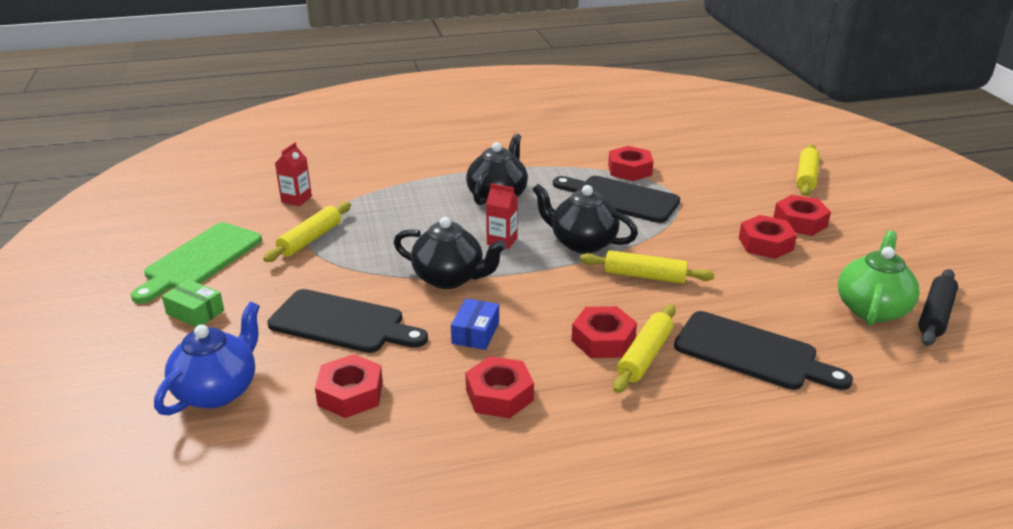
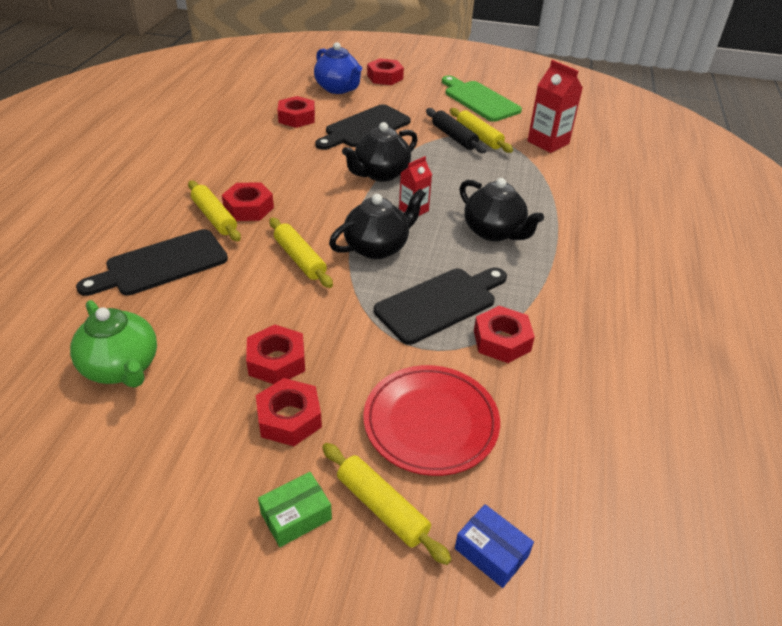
camera: 115 degrees right, 10 degrees up
(195, 312) = (418, 92): green box -> green box (296, 516)
(296, 199) = (548, 142): red carton -> red carton, size x1.62
(475, 333) = (308, 165): blue box -> blue box (491, 552)
(499, 395) = (244, 156): red nut -> red nut (385, 77)
(645, 276) = (300, 259): yellow rolling pin -> yellow rolling pin turned 75 degrees counterclockwise
(732, 177) = (430, 423): none -> red plate
(935, 315) = (65, 406): black rolling pin -> black rolling pin (454, 137)

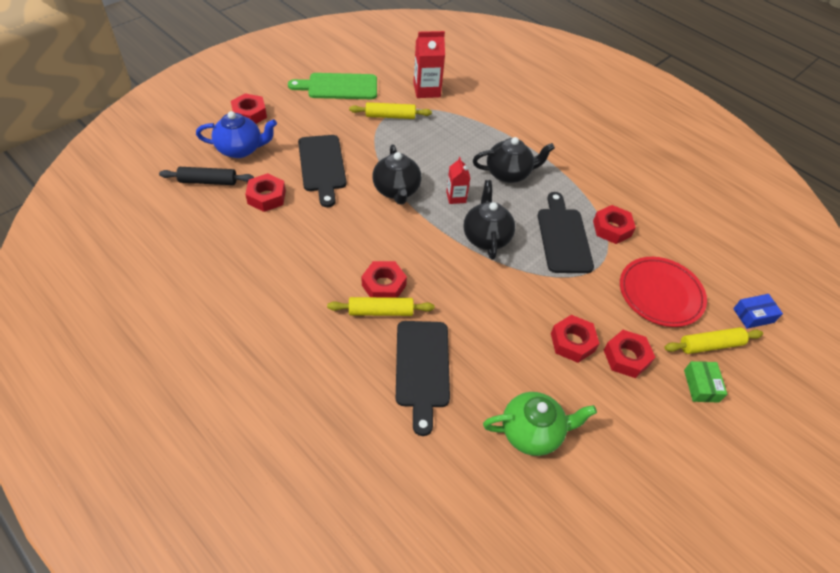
camera: 60 degrees left, 10 degrees up
(300, 259) = (471, 283): yellow rolling pin -> none
(454, 137) = (379, 128): black rolling pin -> black rolling pin (208, 181)

